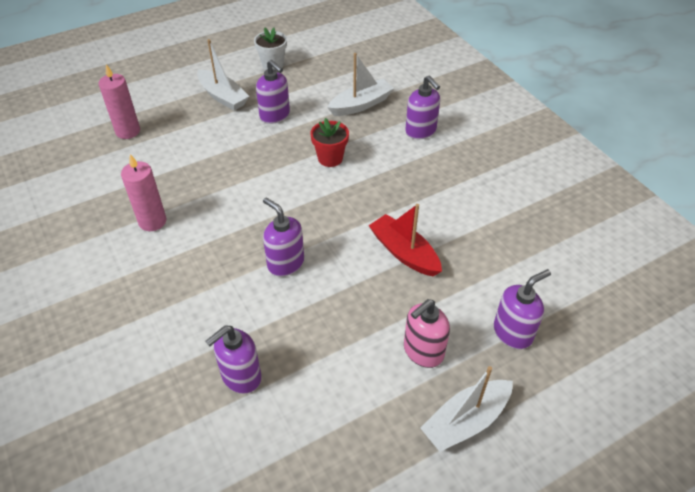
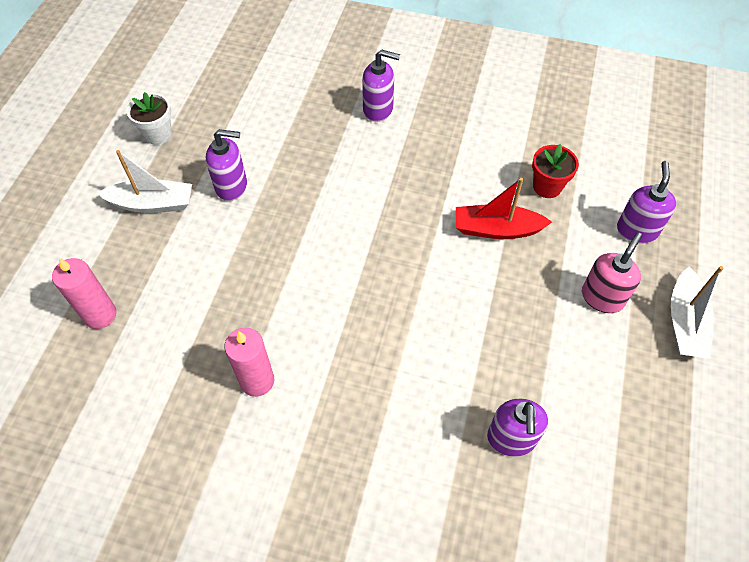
camera: 45 degrees left, 10 degrees up
(285, 263) = (422, 316): purple soap dispenser -> none
(330, 158) = (336, 191): red flower pot -> red flower pot (547, 186)
(361, 104) = (296, 119): white boat -> none
(423, 351) = (602, 297): pink soap dispenser -> pink soap dispenser turned 150 degrees counterclockwise

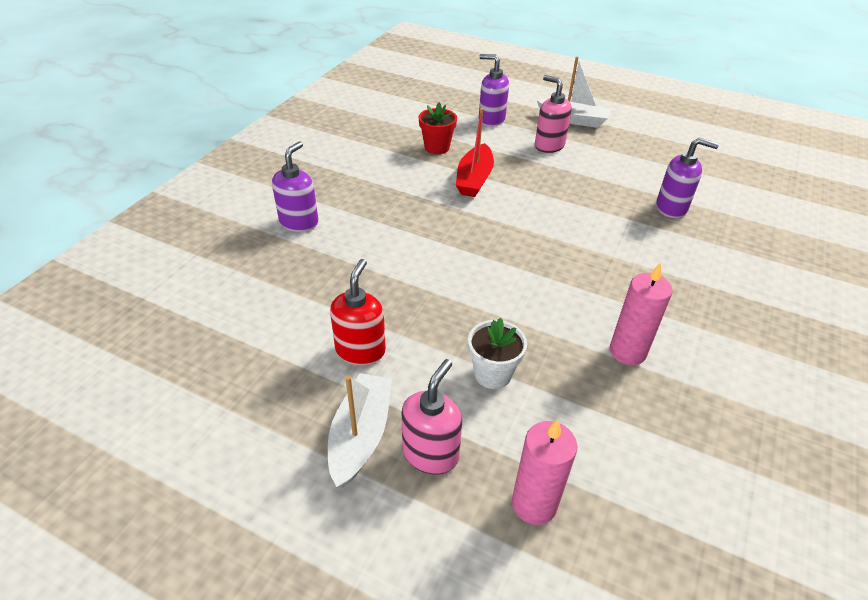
camera: 80 degrees left, 15 degrees down
(139, 247) = (431, 453): none -> pink soap dispenser
(158, 134) = (233, 423): white flower pot -> white flower pot (492, 374)
(232, 186) = (360, 350): purple soap dispenser -> red soap dispenser

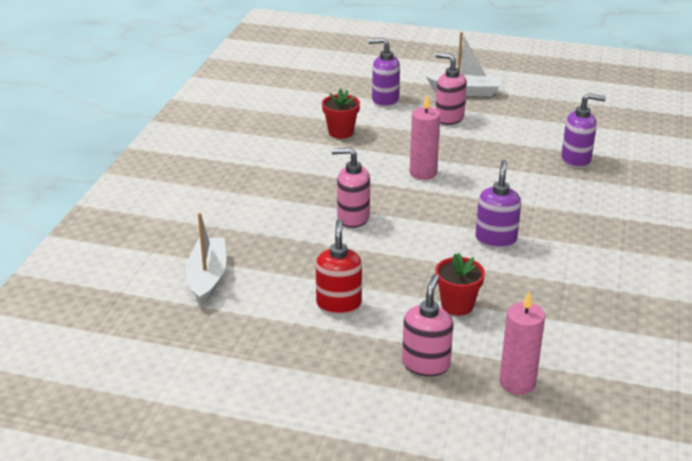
camera: 10 degrees left, 10 degrees down
(299, 222) = (236, 213): purple soap dispenser -> purple soap dispenser (496, 239)
(360, 435) = (364, 361): white boat -> white boat (207, 277)
(414, 244) = (353, 218): none -> pink soap dispenser
(474, 179) = (387, 156): red boat -> none
(492, 374) = (457, 305): white flower pot -> red flower pot
(627, 352) = (563, 275): pink candle -> pink candle (423, 173)

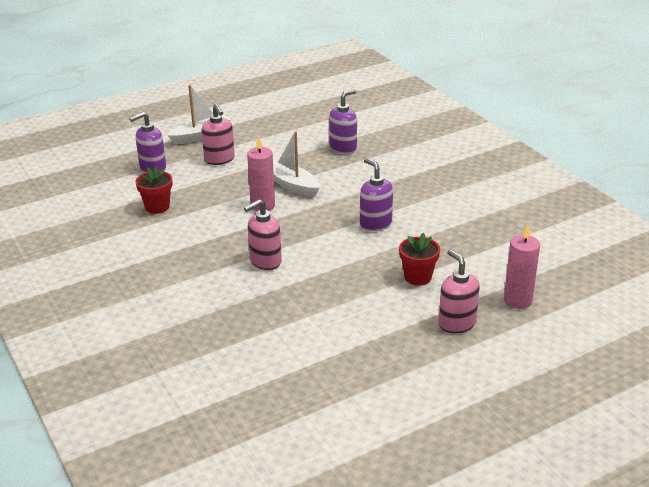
camera: 45 degrees left, 0 degrees up
(207, 277) = (231, 362): white boat -> white boat (291, 185)
(338, 304) = (349, 322): red soap dispenser -> none
(449, 118) = (219, 159): pink soap dispenser -> pink soap dispenser turned 105 degrees counterclockwise

